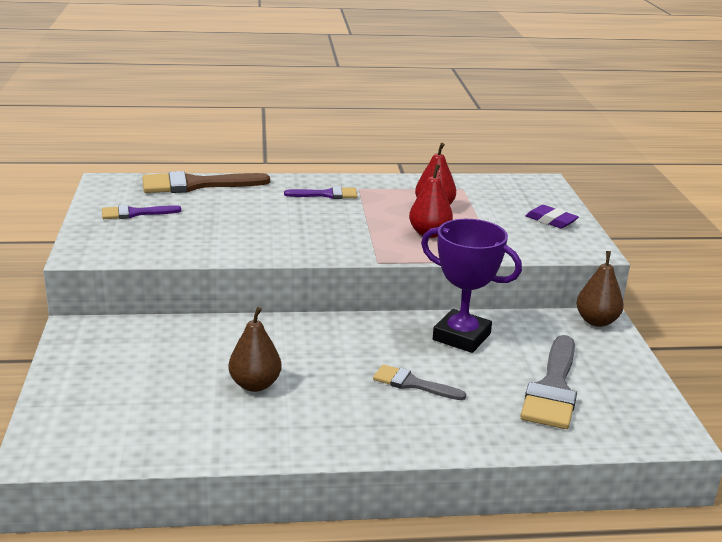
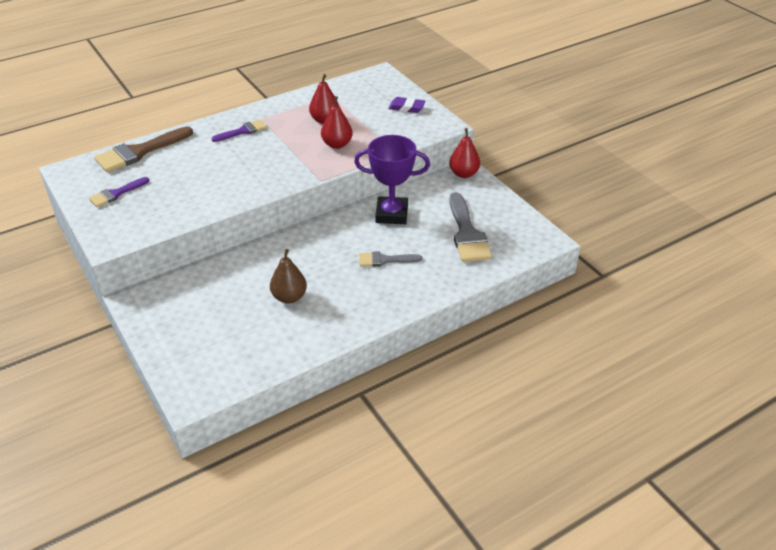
camera: 25 degrees left, 15 degrees up
(596, 321) = (464, 174): brown pear -> red pear

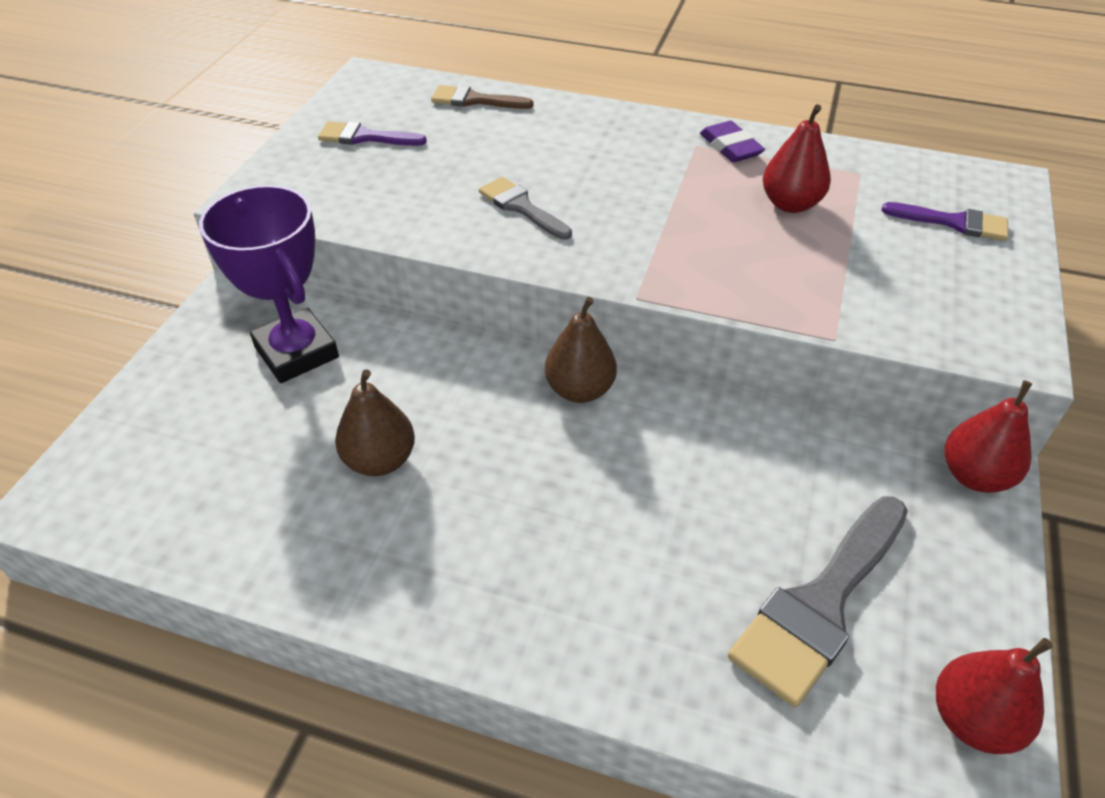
camera: 50 degrees right, 5 degrees up
(139, 152) = (475, 100): brown brush -> brown brush, size x0.57
(242, 131) = (641, 149): purple brush -> purple brush (953, 222)
(322, 231) = (580, 390): none -> brown pear
(337, 144) = (752, 256): red pear -> red pear (972, 720)
(385, 260) = (600, 525): grey brush -> grey brush (521, 207)
(391, 214) = (728, 449): purple trophy -> purple trophy (297, 352)
(406, 107) = (975, 268): purple eraser -> purple eraser (730, 147)

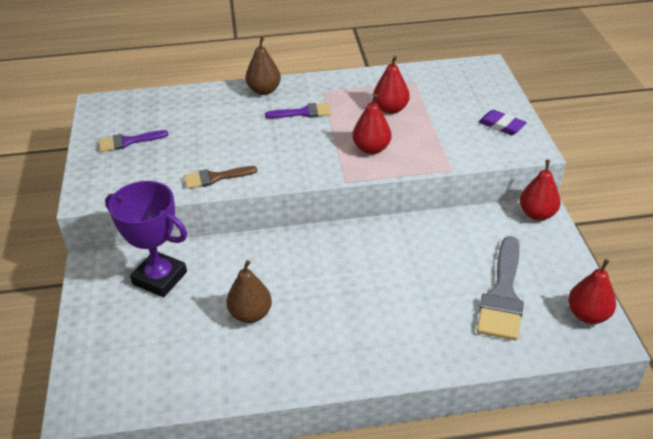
camera: 25 degrees left, 5 degrees down
(475, 100) = (178, 100): brown brush -> brown brush (215, 178)
(521, 207) = (252, 154): grey brush -> none
(580, 390) = (331, 241): brown pear -> brown pear (264, 90)
(715, 258) = (371, 149): none -> red pear
(730, 147) = (341, 87): purple eraser -> purple eraser (501, 125)
(953, 222) = (472, 95): purple brush -> purple brush (303, 113)

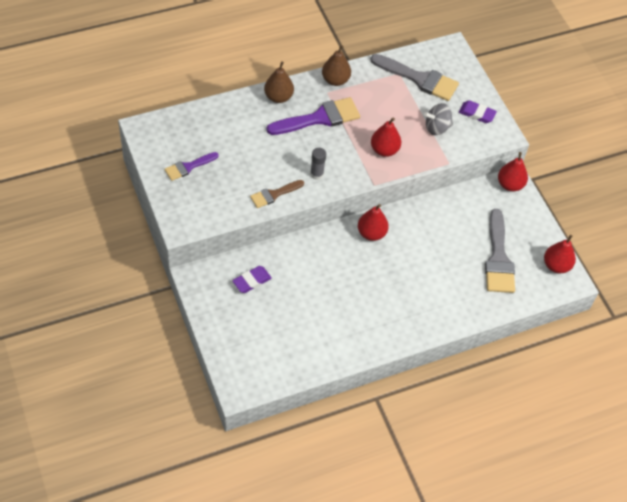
camera: 20 degrees left, 15 degrees up
(160, 278) = (252, 281): purple trophy -> purple eraser
(250, 314) = (329, 300): brown pear -> brown pear (335, 80)
(277, 163) = (316, 174): none -> grey glue stick
(303, 113) = (319, 118): purple brush -> purple brush, size x1.75
(390, 109) = (387, 106): red pear -> red pear (371, 233)
(437, 89) = (419, 79): none -> grey brush
(446, 134) = (437, 127): none -> grey spinning top

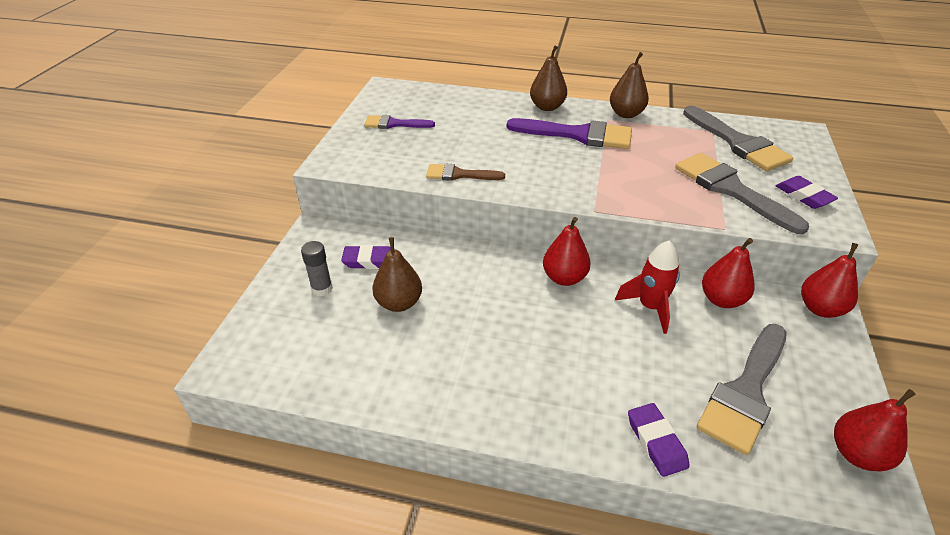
camera: 40 degrees right, 15 degrees down
(295, 300) = (399, 303): none -> brown pear
(316, 174) = (528, 176): grey glue stick -> grey glue stick (322, 288)
(384, 150) = (638, 185): red pear -> red pear (721, 299)
(428, 229) = (650, 307): none -> red rocket
(437, 127) = (731, 189): grey spinning top -> grey brush
(474, 307) = (656, 442): none -> purple eraser

